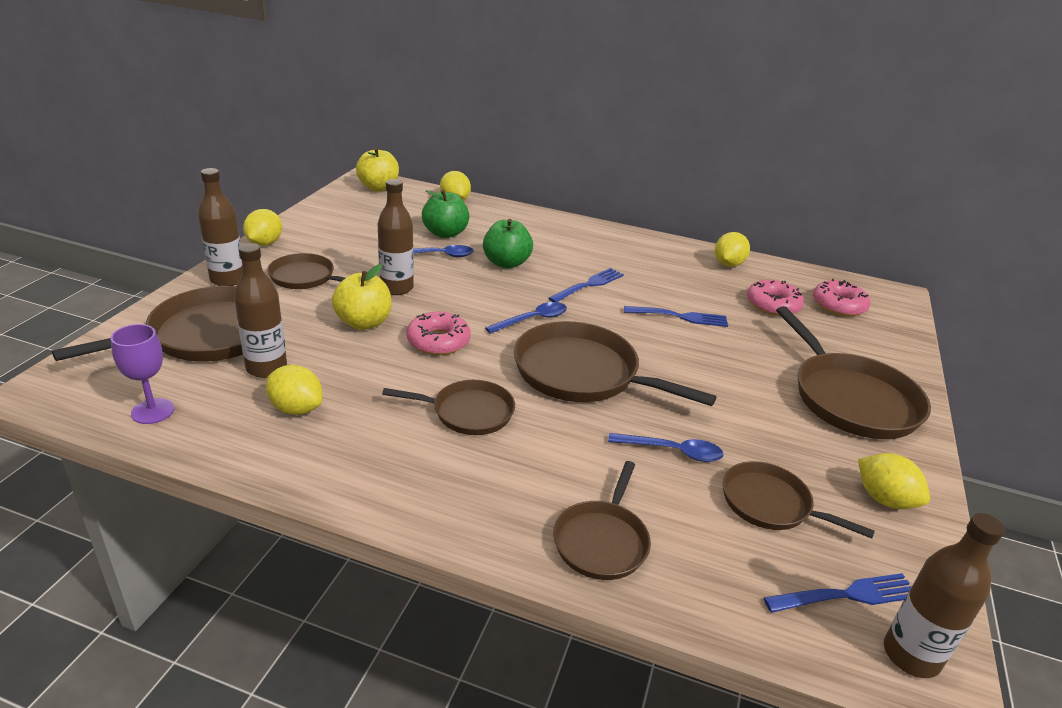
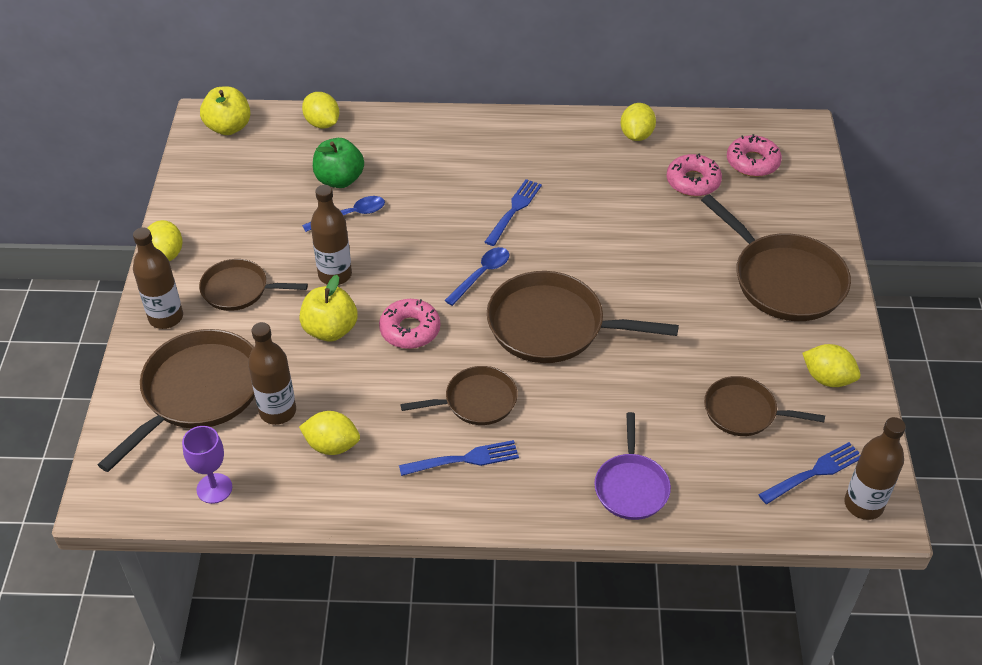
camera: 15 degrees left, 15 degrees up
(506, 263) = (422, 205): green apple -> none
(602, 541) = (631, 487): brown pan -> purple pan
(673, 451) = (656, 386): blue spoon -> none
(679, 317) = (612, 226): blue fork -> blue fork (463, 460)

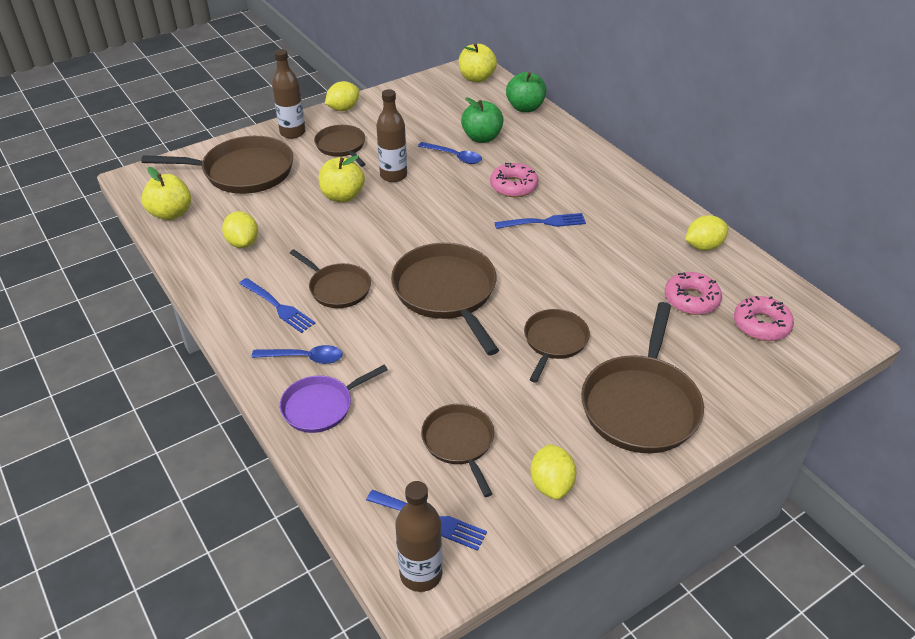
camera: 55 degrees right, 5 degrees down
(214, 488) = (171, 213): purple goblet -> yellow apple
(278, 411) = (253, 208): brown bottle -> none
(322, 123) = (525, 108): yellow lemon -> green apple
(410, 330) = (376, 228): pink donut -> pink donut (513, 186)
(482, 274) = (462, 236): blue spoon -> blue spoon (305, 358)
(674, 290) = (554, 341): none -> brown pan

